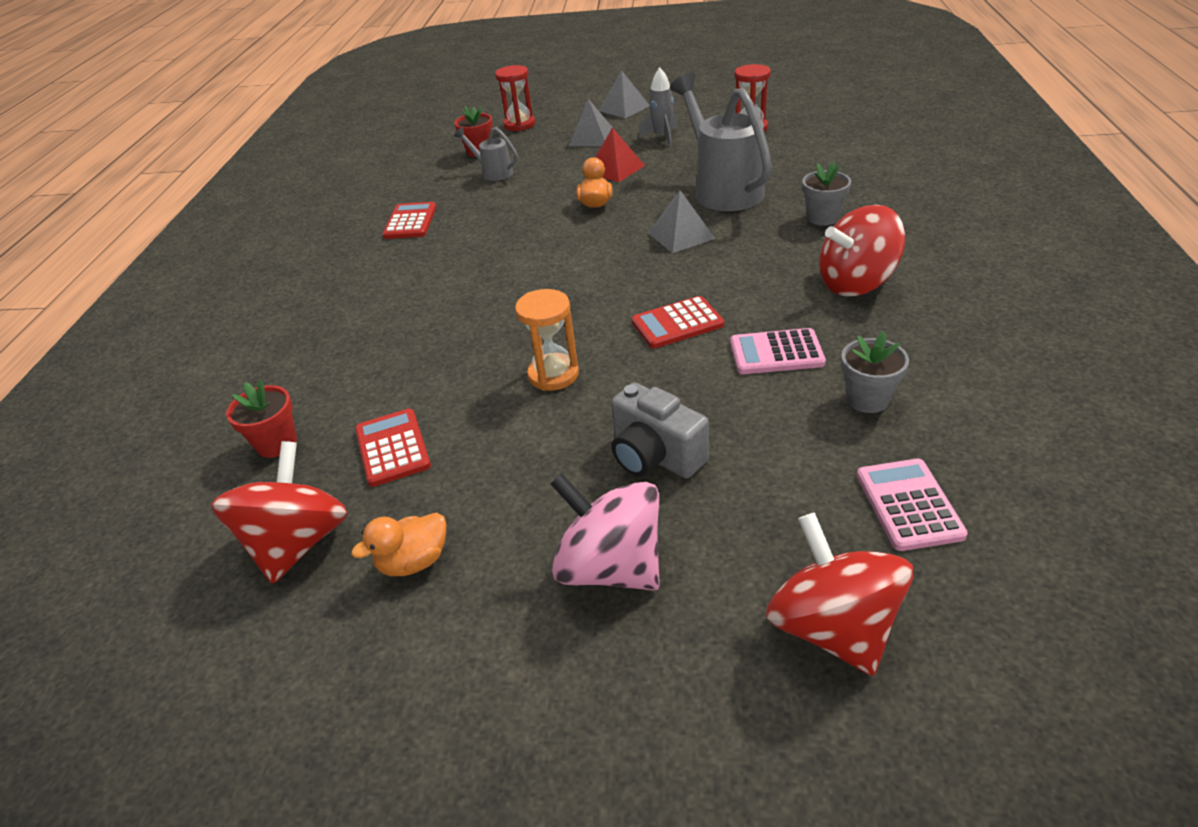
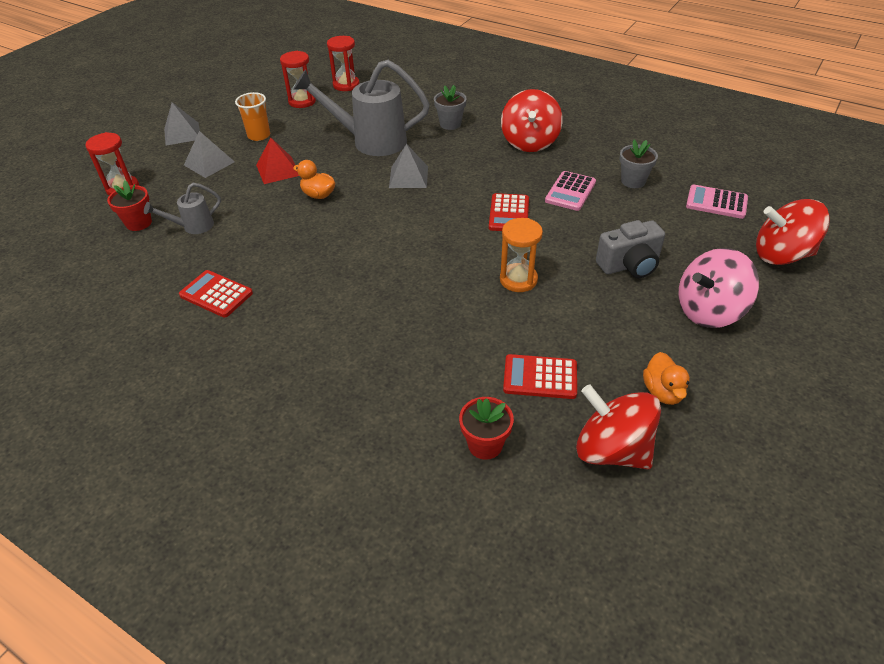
camera: 65 degrees left, 5 degrees up
(662, 137) = (259, 135): grey rocket -> orange cup
(816, 133) = (346, 85): none -> red hourglass

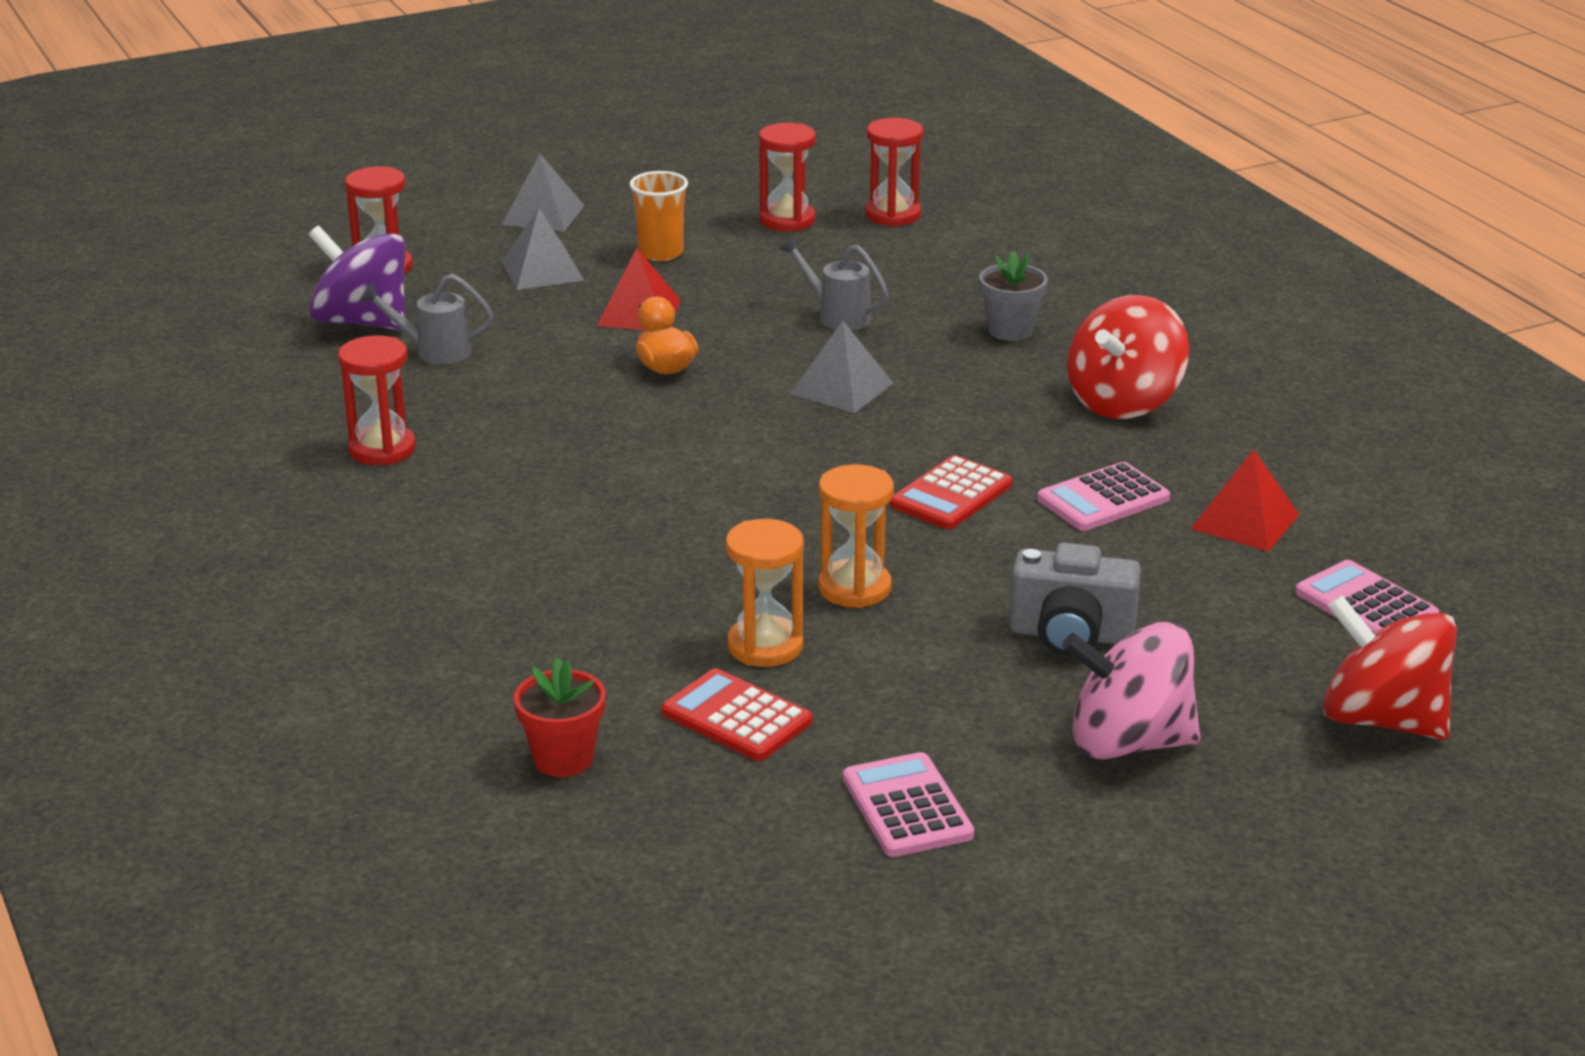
camera: 30 degrees right, 15 degrees down
(138, 223) = (362, 322): red flower pot -> purple spinning top
(216, 294) = (382, 449): red calculator -> red hourglass
(370, 141) = (837, 316): grey watering can -> grey watering can, size x0.49
(512, 330) = (765, 646): none -> orange hourglass
(612, 450) = (739, 837): red spinning top -> none
(633, 181) = (1245, 521): grey flower pot -> red pyramid
(663, 392) = (907, 807): orange duck -> pink calculator

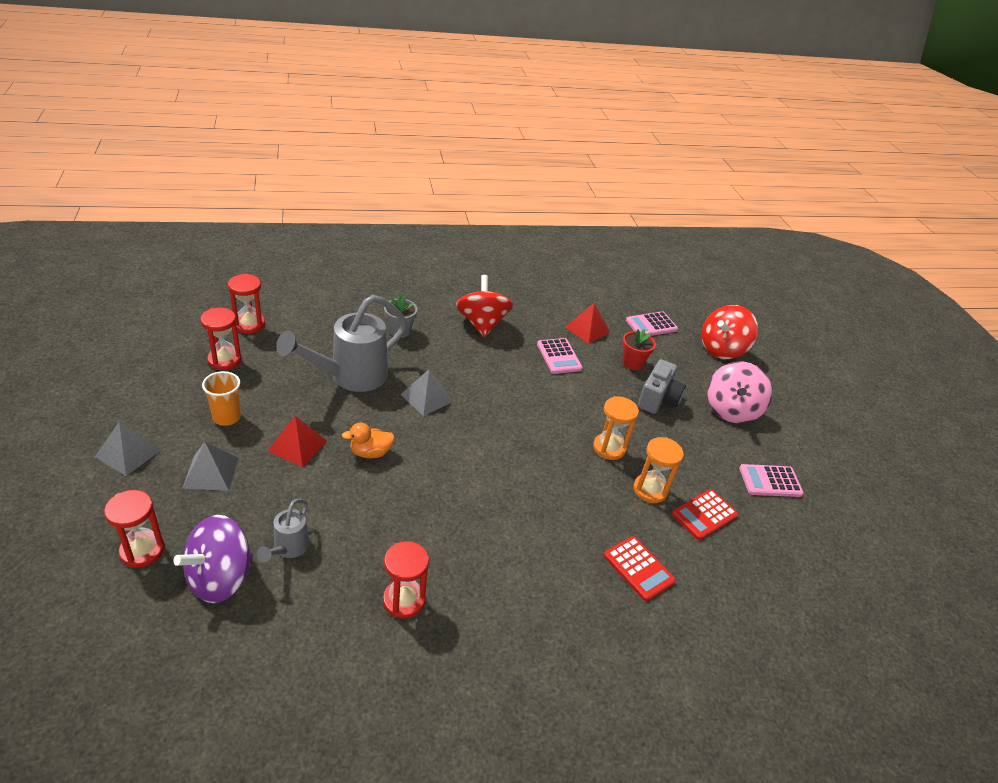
camera: 80 degrees left, 10 degrees up
(563, 758) = (731, 585): red flower pot -> red flower pot (632, 363)
(837, 316) = (350, 377): grey watering can -> grey watering can, size x2.04
(951, 495) = (540, 395): red calculator -> red calculator (638, 568)
(1124, 402) = (482, 324): red spinning top -> red spinning top turned 150 degrees counterclockwise

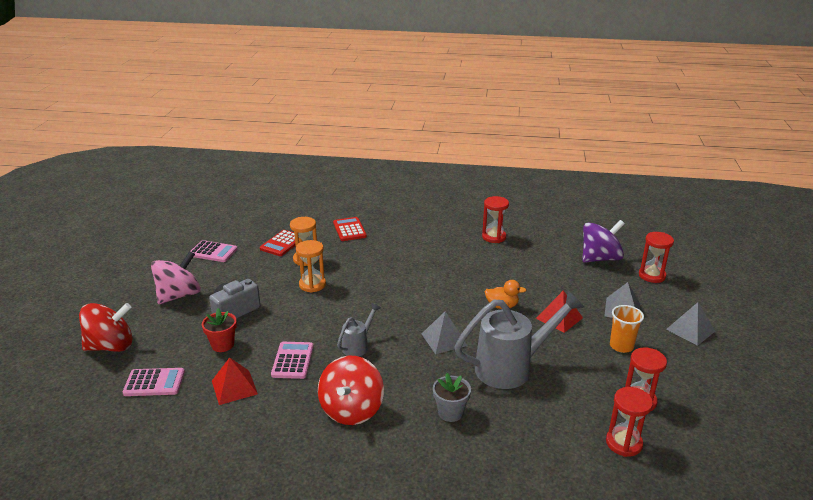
camera: 155 degrees left, 10 degrees down
(288, 548) = (561, 265): grey watering can -> grey watering can (358, 346)
(704, 515) = (282, 244): red calculator -> red calculator turned 135 degrees clockwise

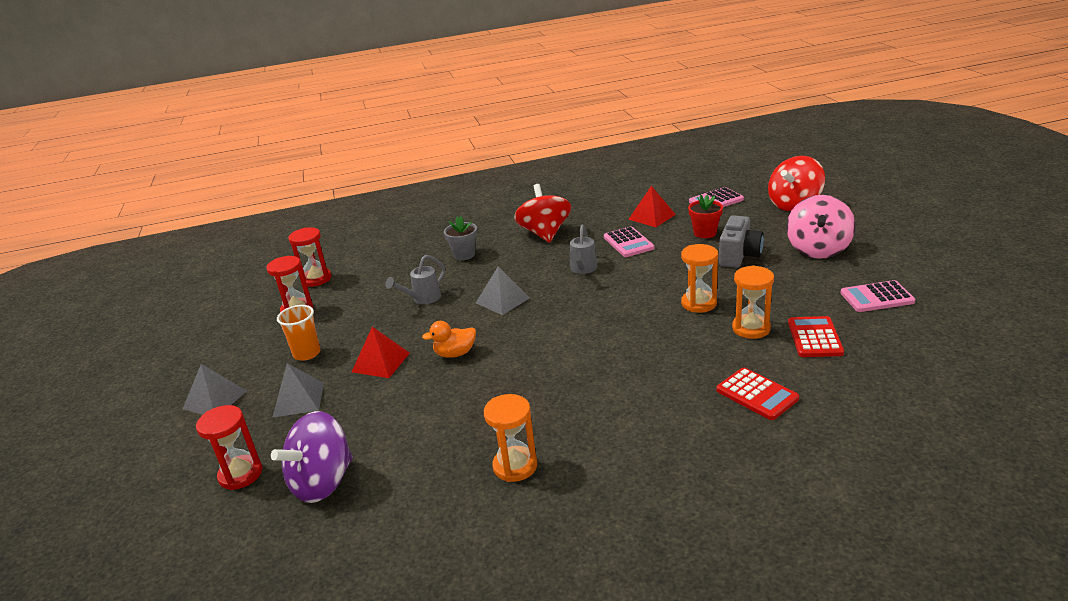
camera: 160 degrees right, 0 degrees up
(494, 237) = (515, 466): red hourglass -> orange hourglass
(512, 367) = (422, 299): grey watering can -> grey watering can, size x0.49

